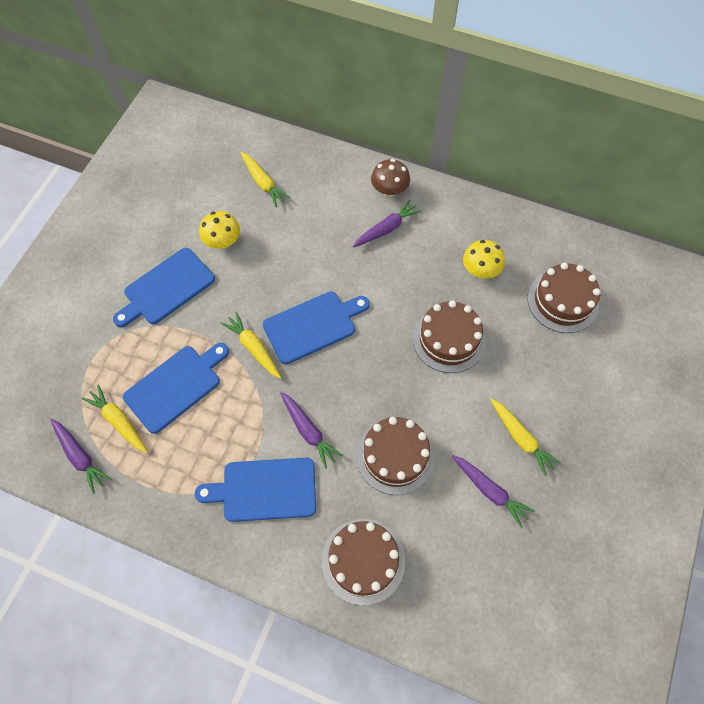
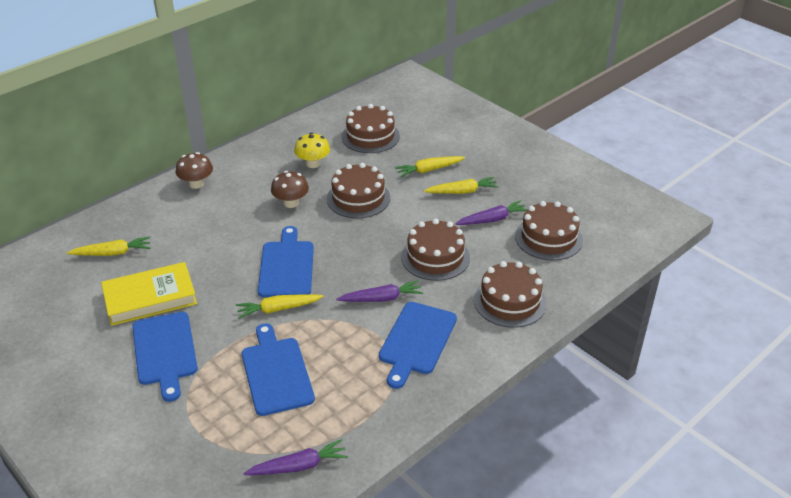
camera: 65 degrees left, 25 degrees down
(119, 421) = (282, 425): yellow carrot -> yellow carrot (429, 170)
(223, 242) = (150, 298): yellow mushroom -> yellow book
(386, 229) = (231, 197): purple carrot -> none
(406, 282) = (291, 203): none -> brown mushroom
(491, 567) = (548, 238): none -> brown cake

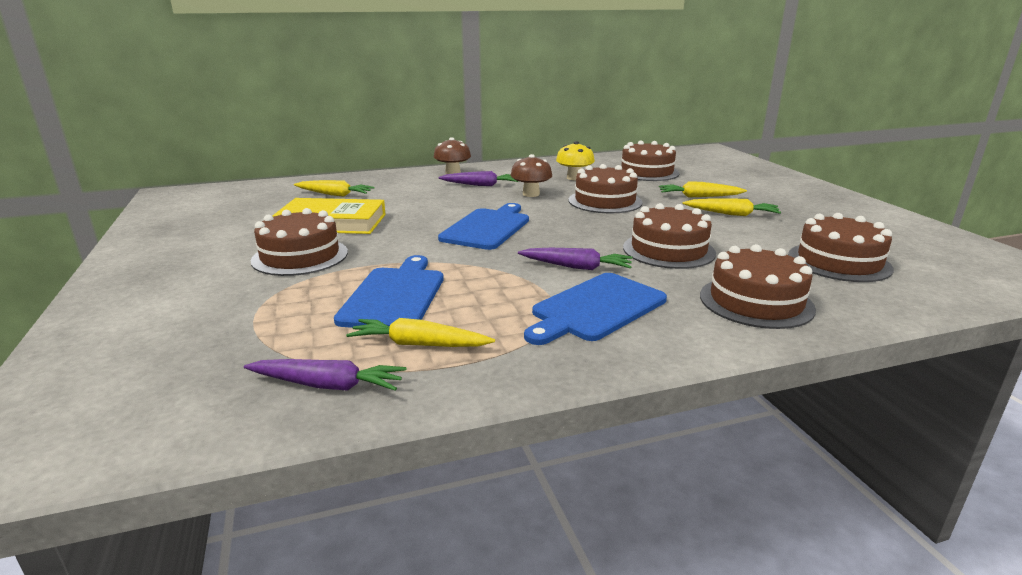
camera: 25 degrees right, 15 degrees down
(165, 351) = (300, 256): blue cutting board -> brown cake
(278, 309) = (449, 252): yellow carrot -> yellow carrot (419, 344)
(492, 219) = (762, 237): purple carrot -> purple carrot (481, 185)

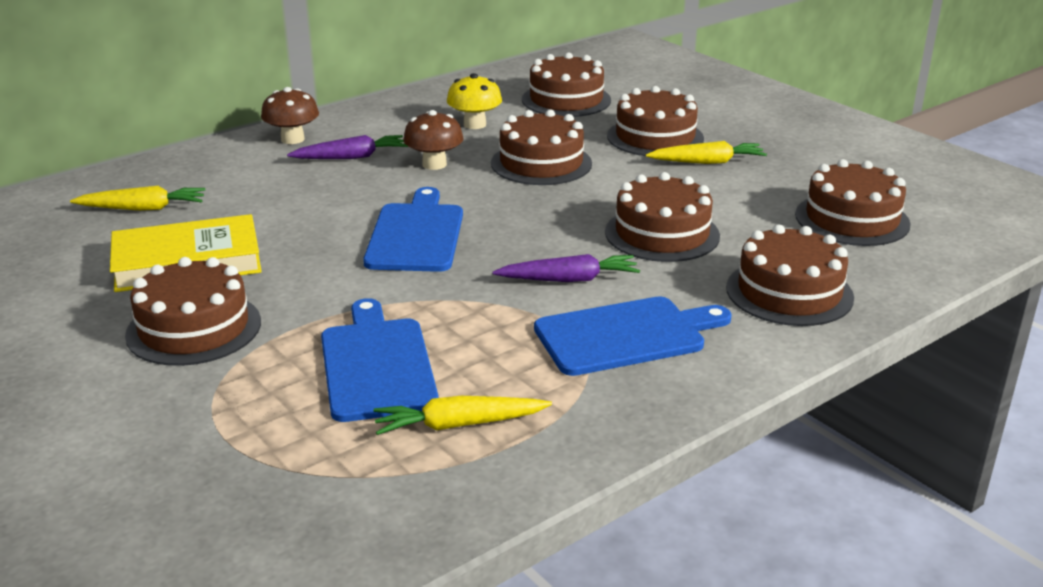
camera: 20 degrees left, 5 degrees up
(328, 385) = (396, 498): purple carrot -> none
(595, 308) = (626, 335): blue cutting board -> blue cutting board turned 135 degrees counterclockwise
(699, 197) = (655, 137): yellow carrot -> brown cake

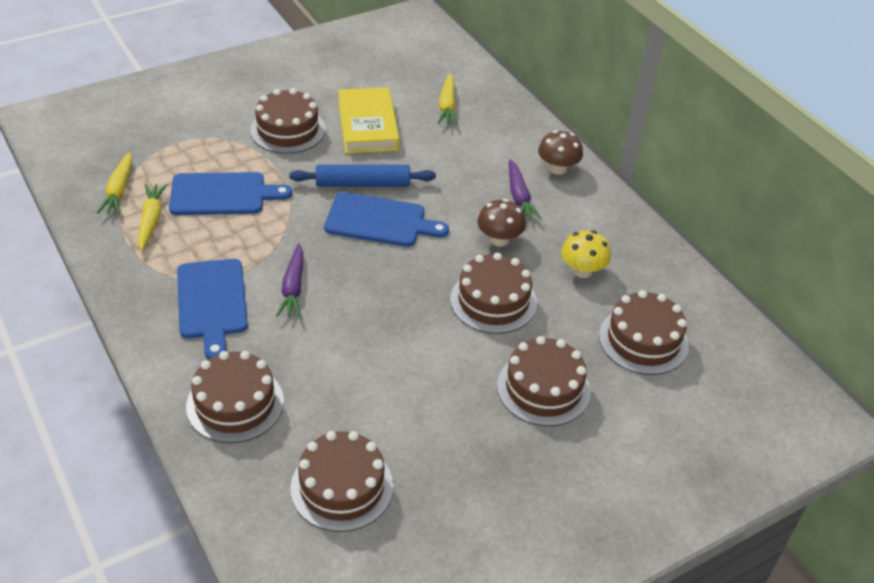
camera: 95 degrees right, 15 degrees up
(336, 253) = (363, 184): none -> blue rolling pin
(662, 234) = (347, 351): brown cake -> none
(707, 162) = (480, 414): yellow carrot -> yellow carrot (119, 190)

